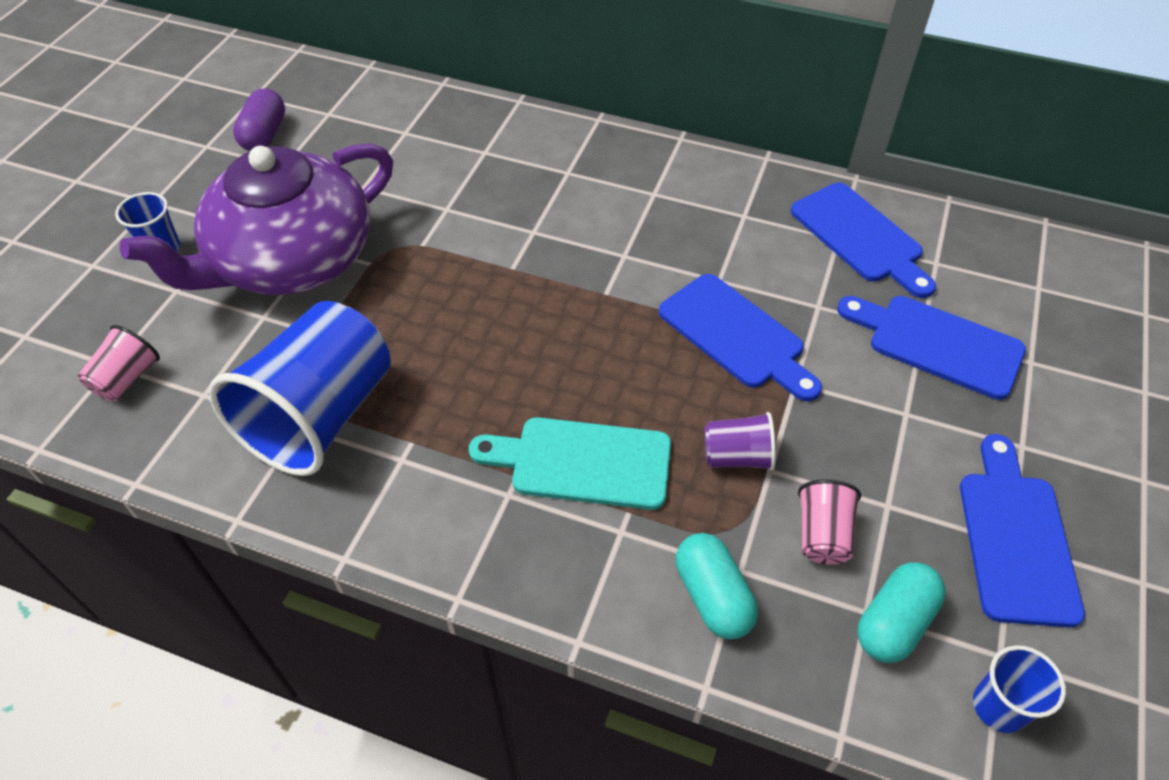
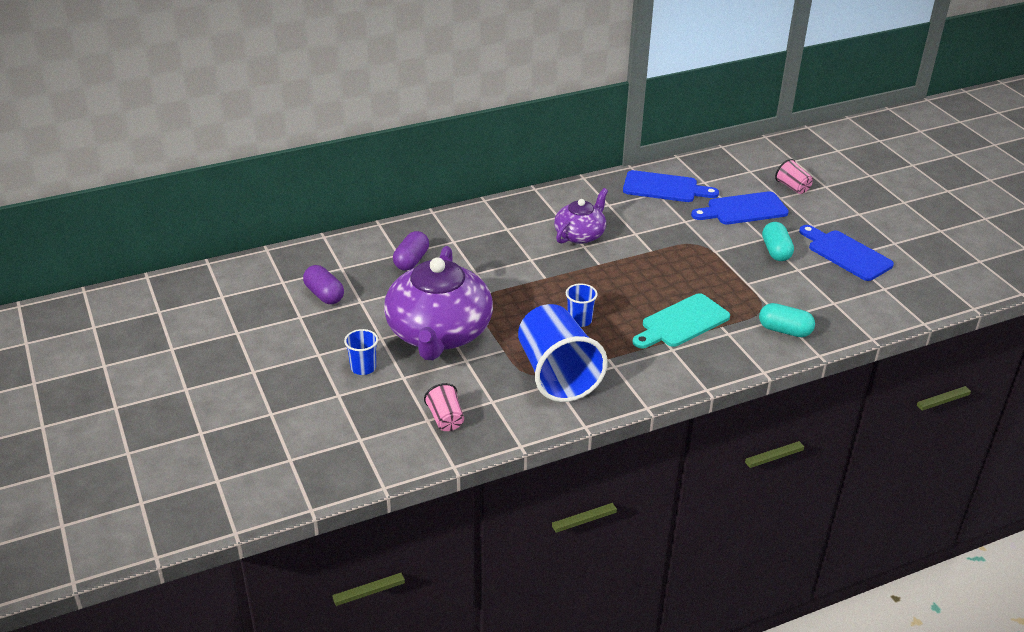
camera: 45 degrees left, 15 degrees down
(405, 148) = (411, 261): none -> purple capsule
(643, 236) = (580, 234): none -> purple teapot
(736, 335) = (671, 248): blue cutting board -> none
(737, 456) = (731, 286): purple cup -> none
(822, 535) = (791, 291): pink cup -> pink cup (792, 187)
(894, 622) = (845, 300): turquoise capsule -> turquoise capsule (776, 251)
(999, 706) = (901, 301): blue cup -> blue cup (579, 320)

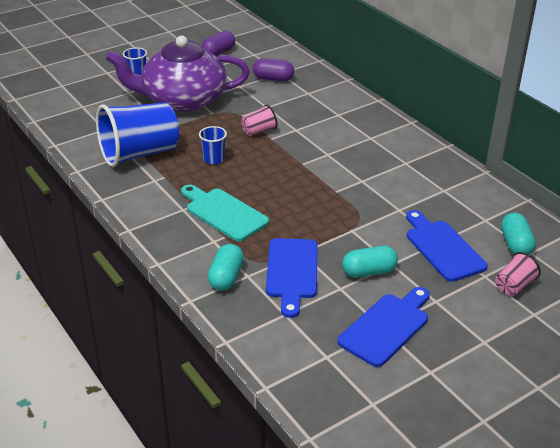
camera: 80 degrees right, 0 degrees up
(445, 419) = (83, 113): pink cup -> pink cup (259, 131)
(580, 234) = (345, 151): purple teapot -> none
(664, 188) = (456, 194): blue cutting board -> blue cutting board (292, 272)
(739, 175) = (515, 244): none -> turquoise capsule

